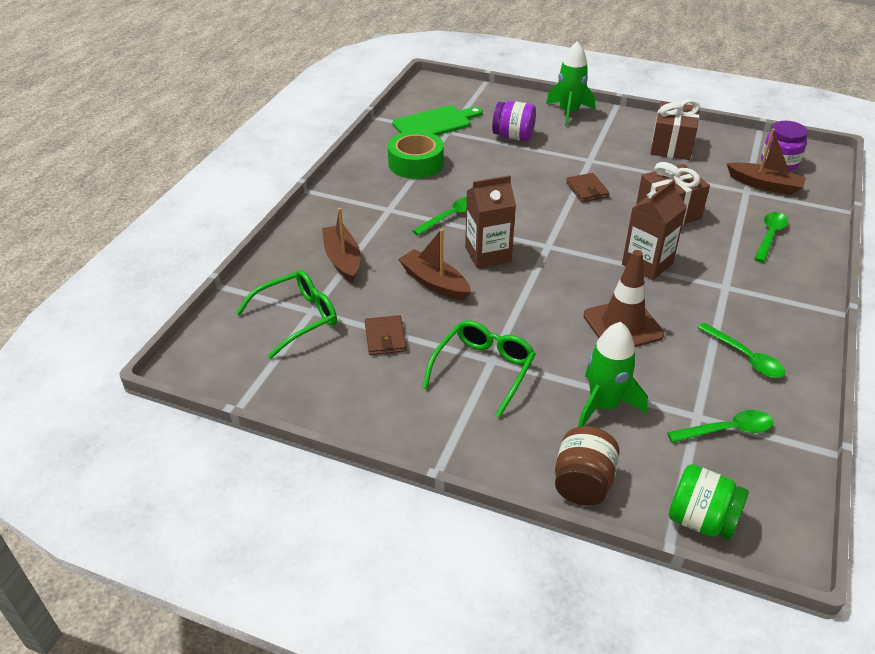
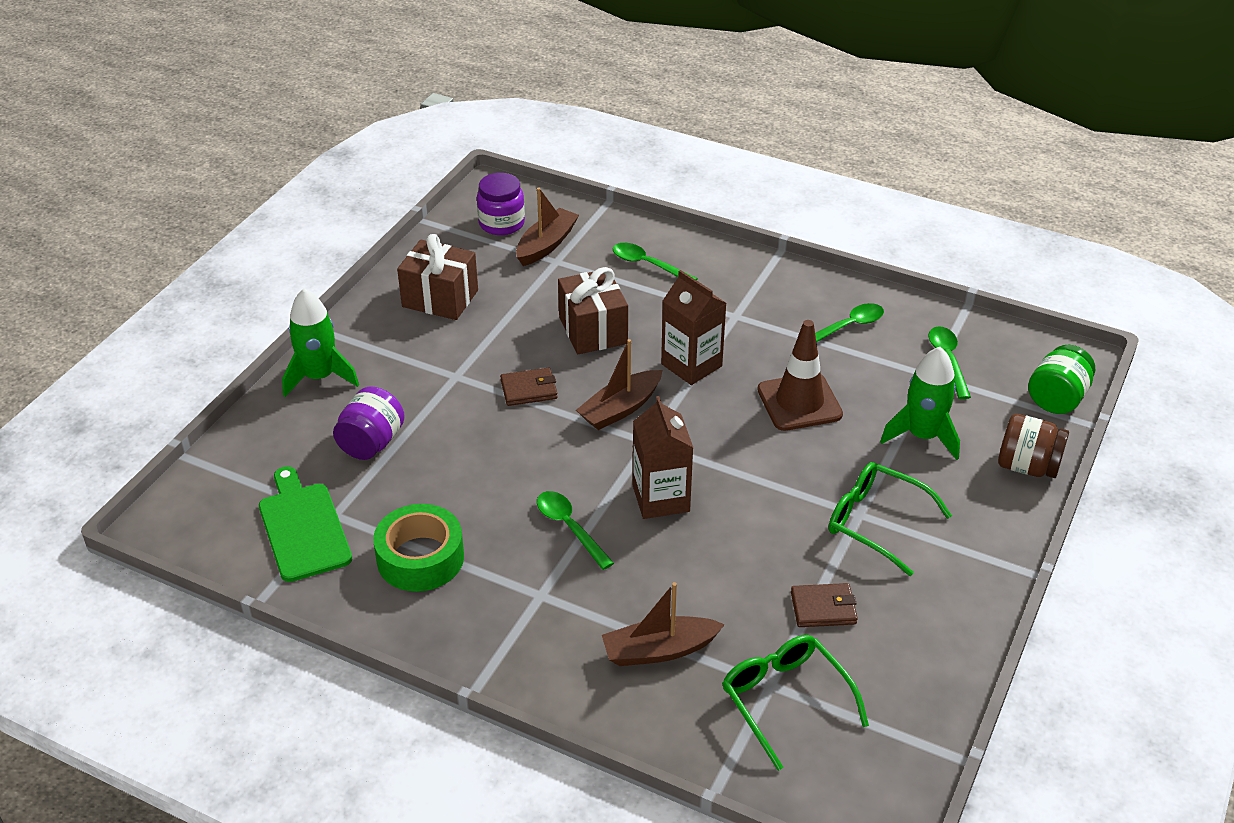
camera: 85 degrees left, 0 degrees up
(434, 282) = (716, 555): brown boat -> brown boat (620, 409)

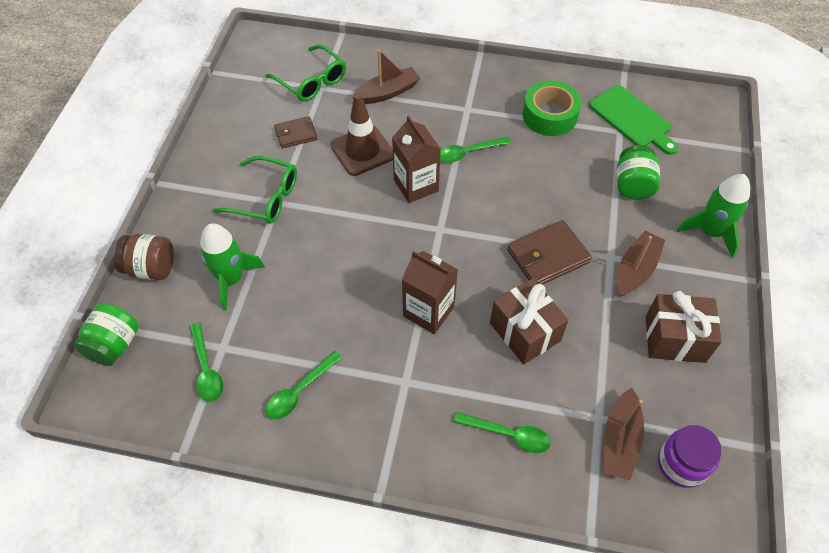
camera: 165 degrees right, 15 degrees up
(371, 443) = (633, 185): purple jar -> green jar
(529, 389) = (548, 256): brown wallet -> brown wallet, size x1.61
(569, 527) = (468, 153): green spoon -> green spoon turned 120 degrees clockwise
(620, 409) = (470, 254): brown boat -> brown boat (636, 269)
(799, 402) = (332, 292): brown traffic cone -> brown traffic cone (362, 151)

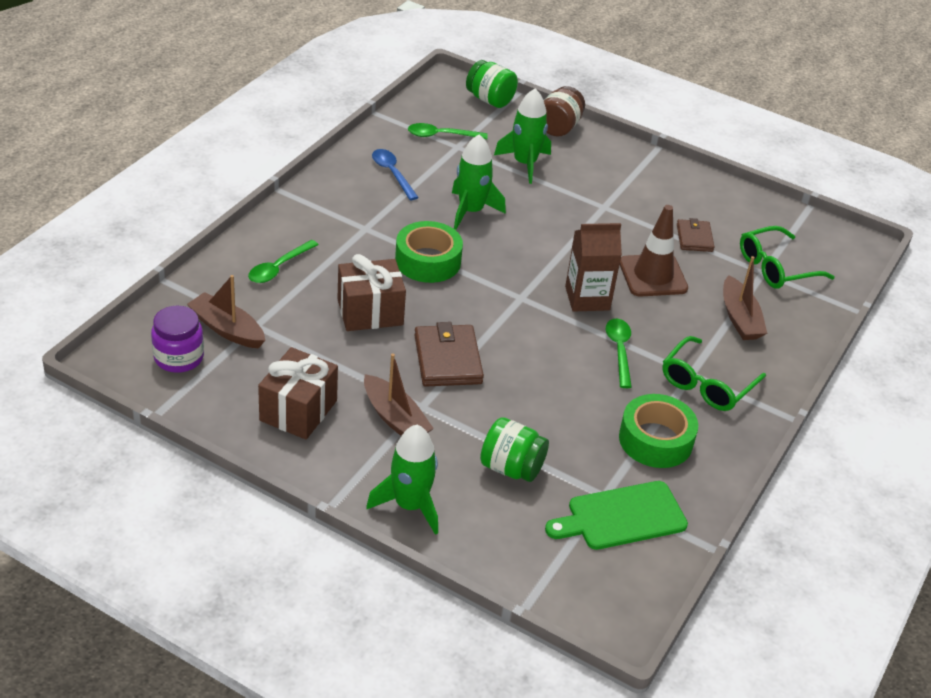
camera: 105 degrees right, 15 degrees down
(265, 198) = (613, 201): green glasses -> green glasses (707, 384)
(299, 391) = (392, 173): green spoon -> blue spoon
(333, 301) = (471, 211): none -> green rocket
(428, 311) = (428, 261): brown carton -> green tape

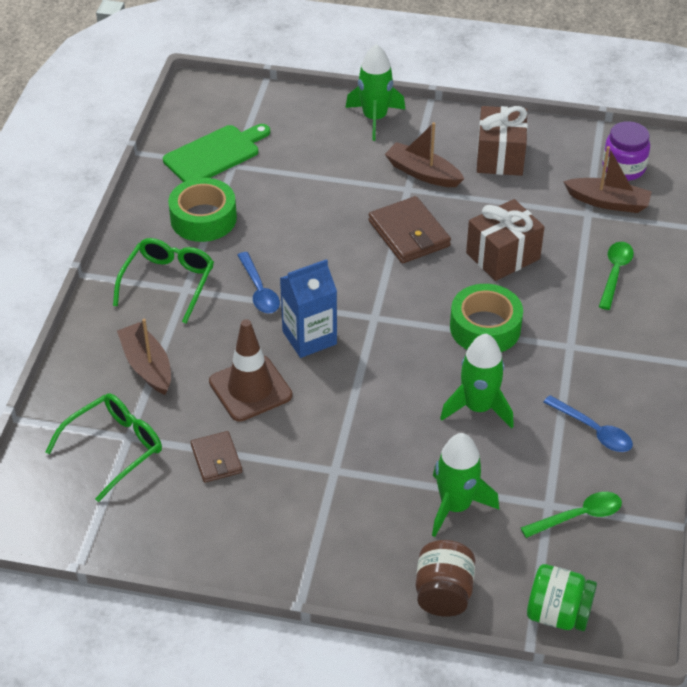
camera: 165 degrees right, 5 degrees up
(511, 468) = (313, 164): green jar -> none
(587, 298) = (309, 337): brown carton -> blue carton
(619, 350) = (259, 290): green spoon -> blue spoon

